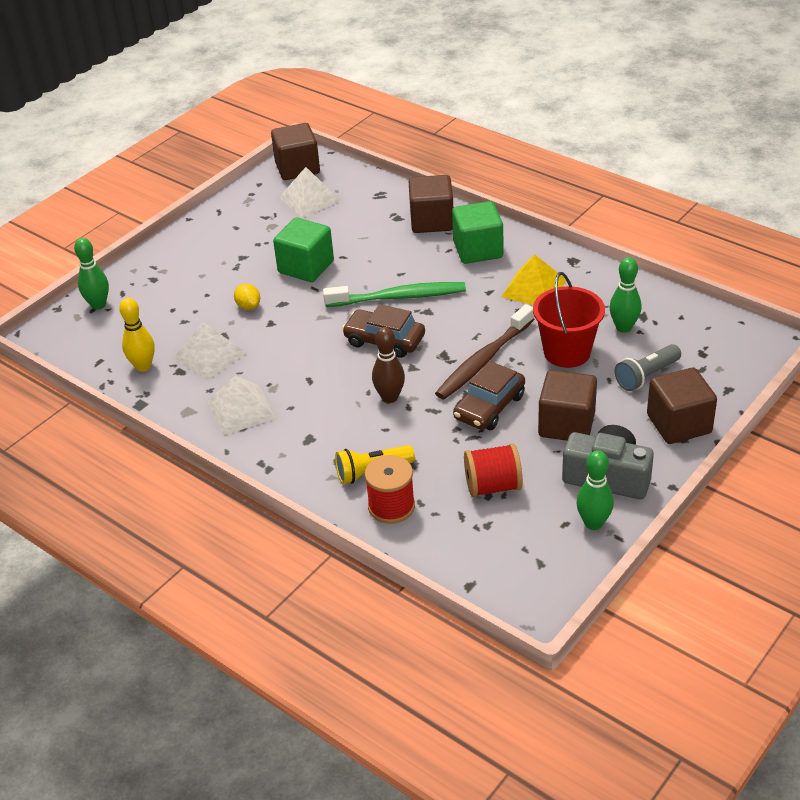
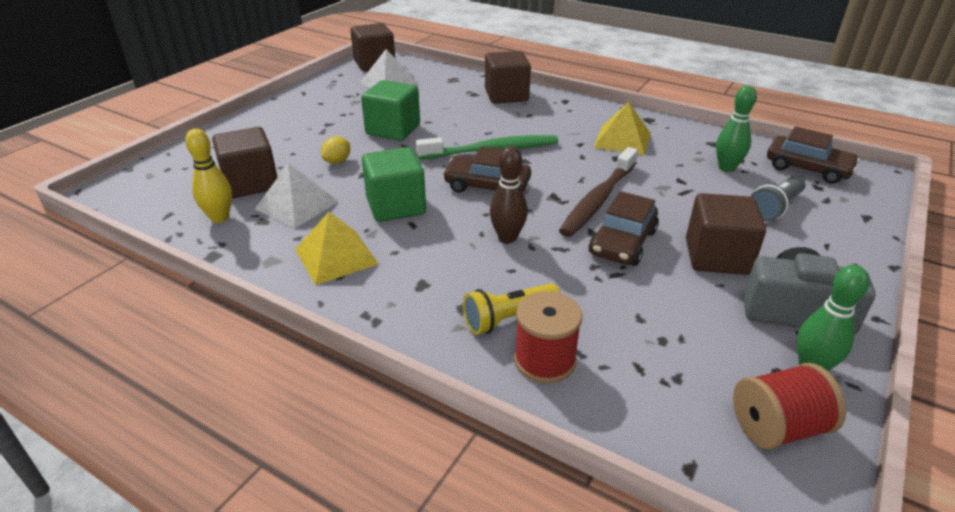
camera: 10 degrees left, 5 degrees down
(98, 305) = (175, 164): green bowling pin -> none
(241, 409) = (336, 256): white pyramid -> yellow pyramid
(248, 306) = (337, 161): yellow lemon -> yellow lemon turned 75 degrees clockwise
(478, 250) = (556, 114): green cube -> green cube (396, 206)
(493, 486) = (664, 328): red spool -> red spool (777, 427)
(567, 352) = (681, 190): red bucket -> none
(679, 424) = (839, 251): brown cube -> brown cube (251, 183)
(705, 331) = (807, 168): none -> brown car

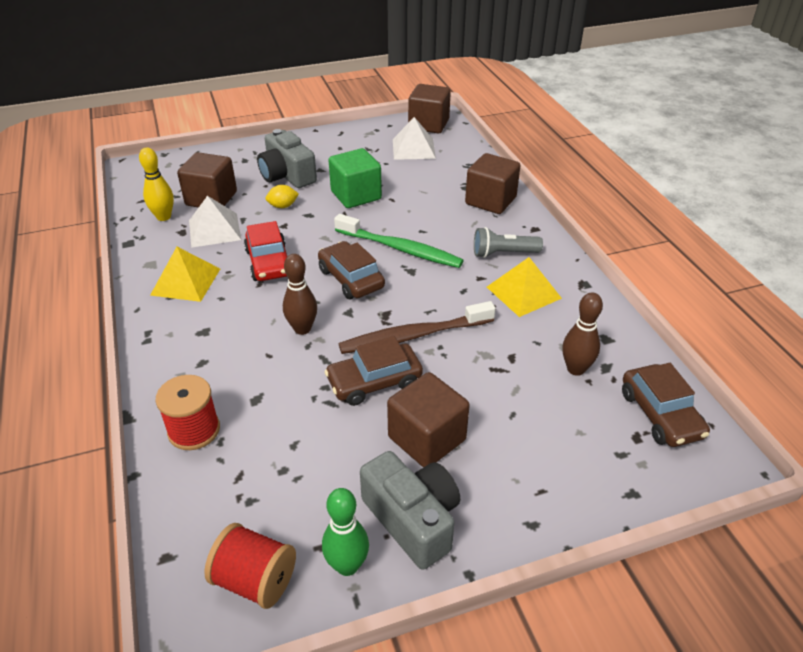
camera: 40 degrees right, 5 degrees up
(302, 138) = (287, 175): none -> grey camera
(396, 206) = (269, 263): green cube -> red car
(509, 318) = (216, 388): yellow flashlight -> none
(726, 168) = (576, 369): green bowling pin -> brown bowling pin
(775, 208) = (554, 430): grey flashlight -> grey flashlight (503, 253)

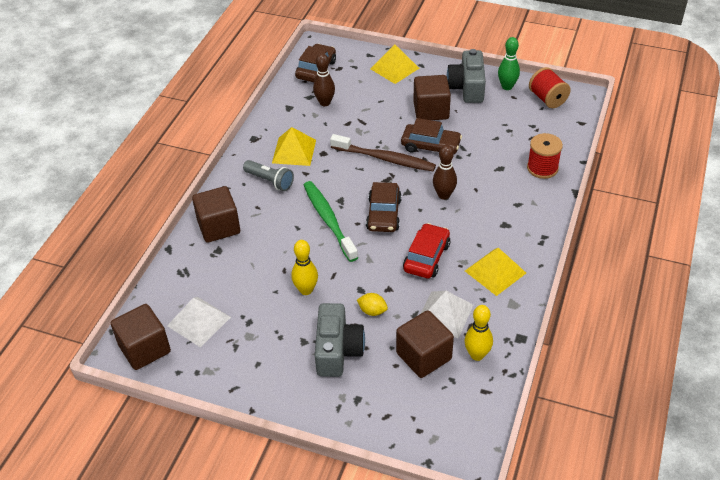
camera: 140 degrees left, 5 degrees up
(356, 195) = (306, 290): green cube -> yellow bowling pin
(563, 488) = (394, 68): none -> yellow pyramid

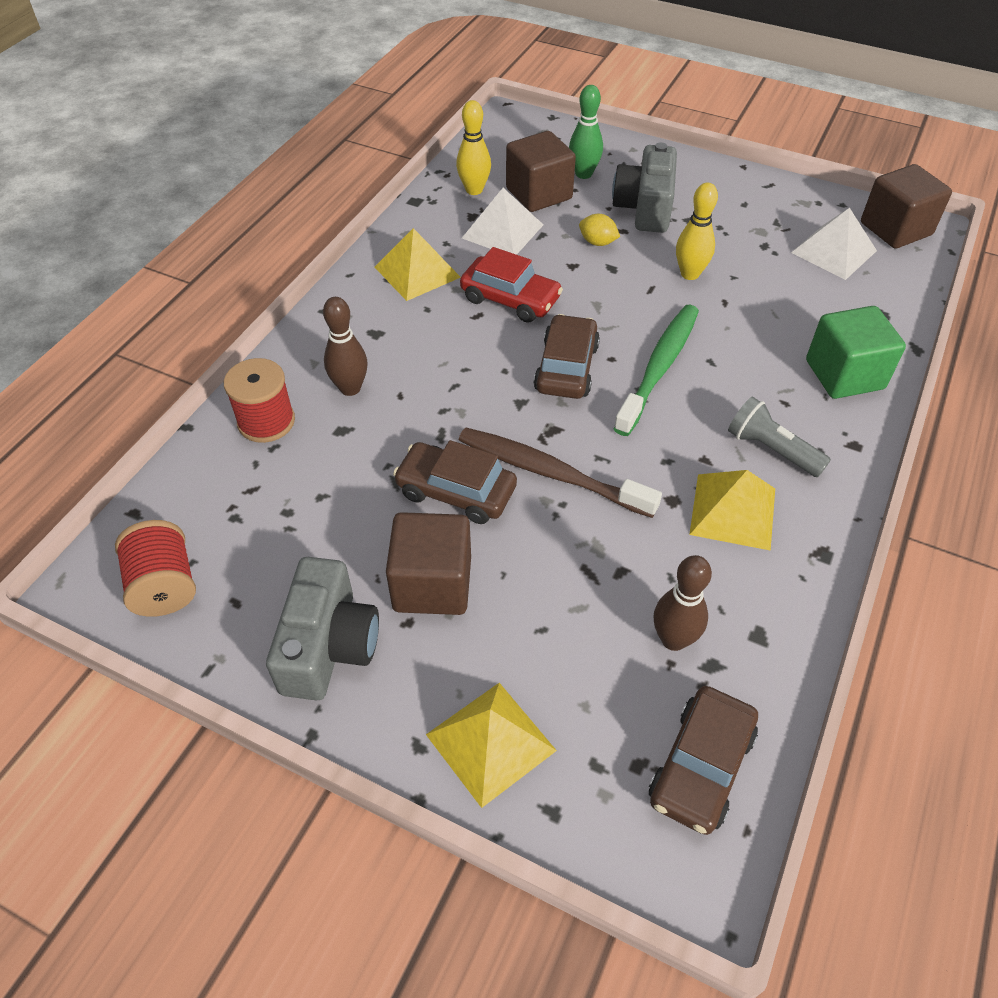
camera: 175 degrees left, 5 degrees up
(219, 227) = (844, 375): brown cube -> green cube
(328, 220) = (659, 367): green toothbrush -> green toothbrush turned 135 degrees counterclockwise
(426, 257) = (510, 299): red car -> red car turned 90 degrees counterclockwise
(444, 195) = (458, 390): brown bowling pin -> brown bowling pin (350, 388)
(507, 87) = (235, 636): green bowling pin -> green bowling pin (583, 174)

